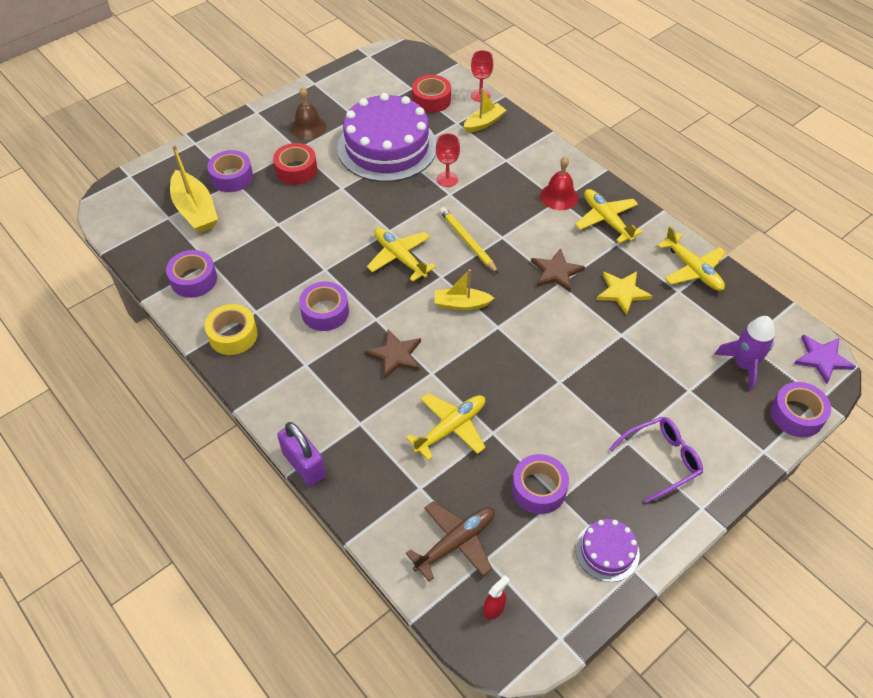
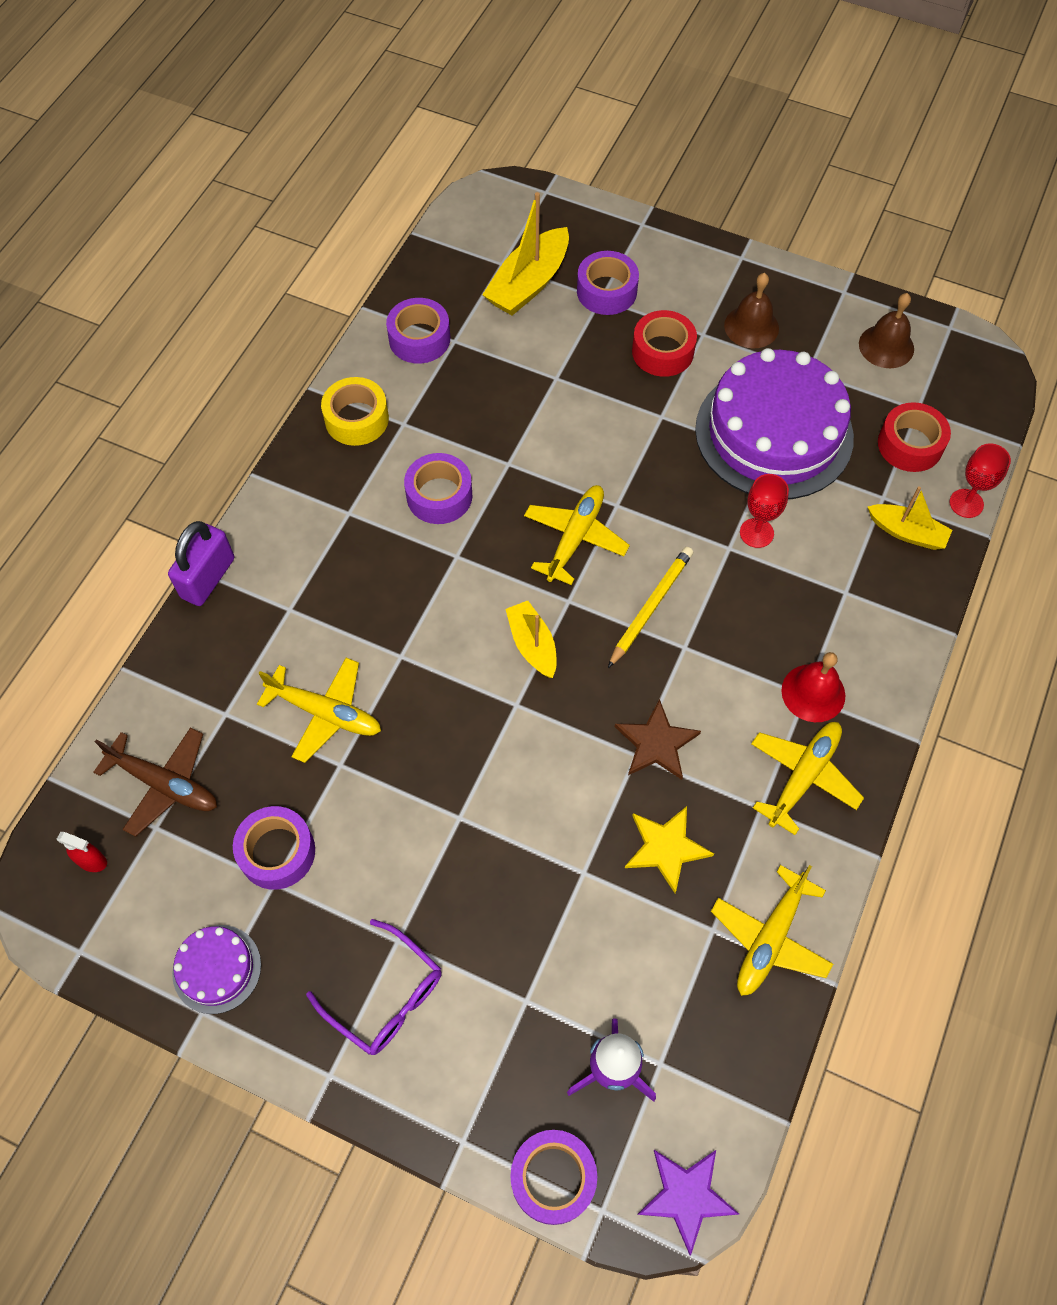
camera: 65 degrees right, 10 degrees up
(362, 83) = (886, 346): none -> brown bell
(395, 355) = (409, 603): brown star -> none

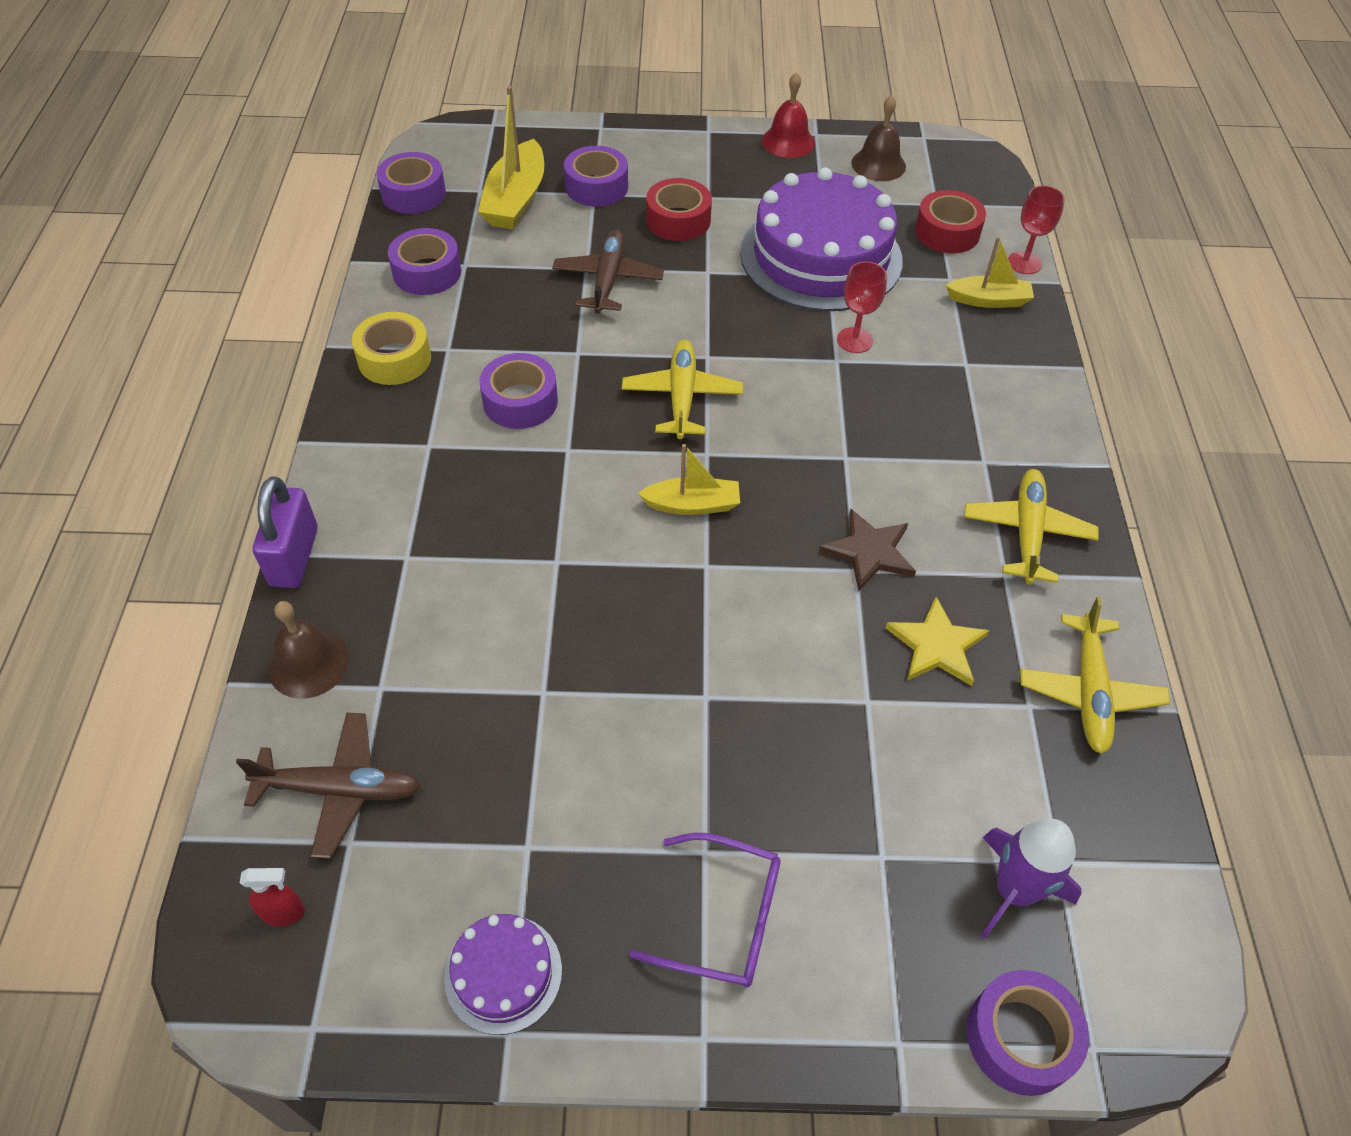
camera: 25 degrees left, 10 degrees down
(277, 852) = (514, 812): purple tape -> purple tape (413, 193)
(325, 713) = (498, 646): yellow plane -> none
(532, 645) = (692, 505): yellow boat -> yellow boat turned 135 degrees clockwise
(569, 397) = (608, 280): none -> brown plane
(651, 607) = (791, 433): yellow pencil -> none
(686, 1196) = (1169, 990): purple star -> none
(751, 326) = (749, 180): brown bell -> brown bell (308, 663)
(813, 693) = (990, 456): red bell -> red bell (788, 142)

